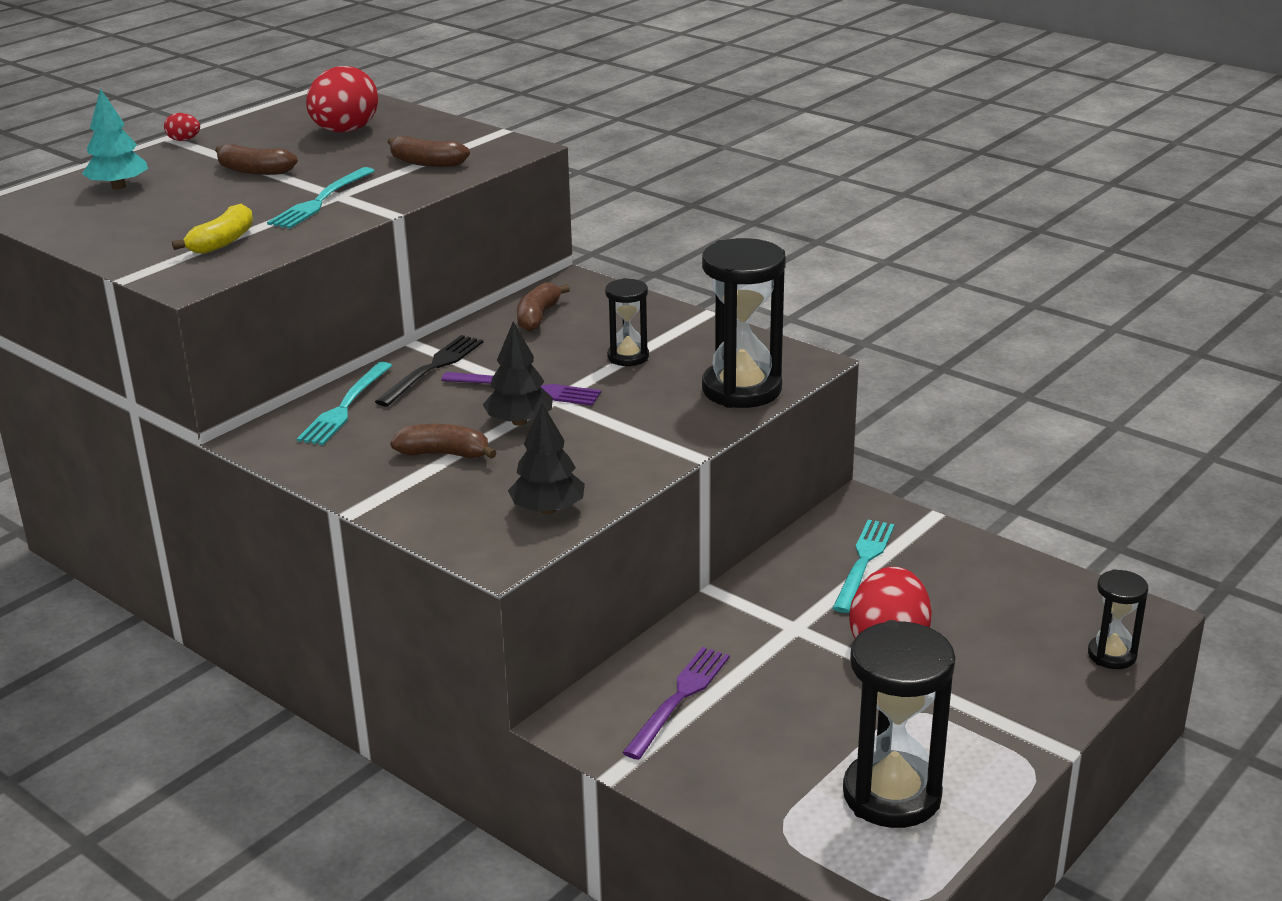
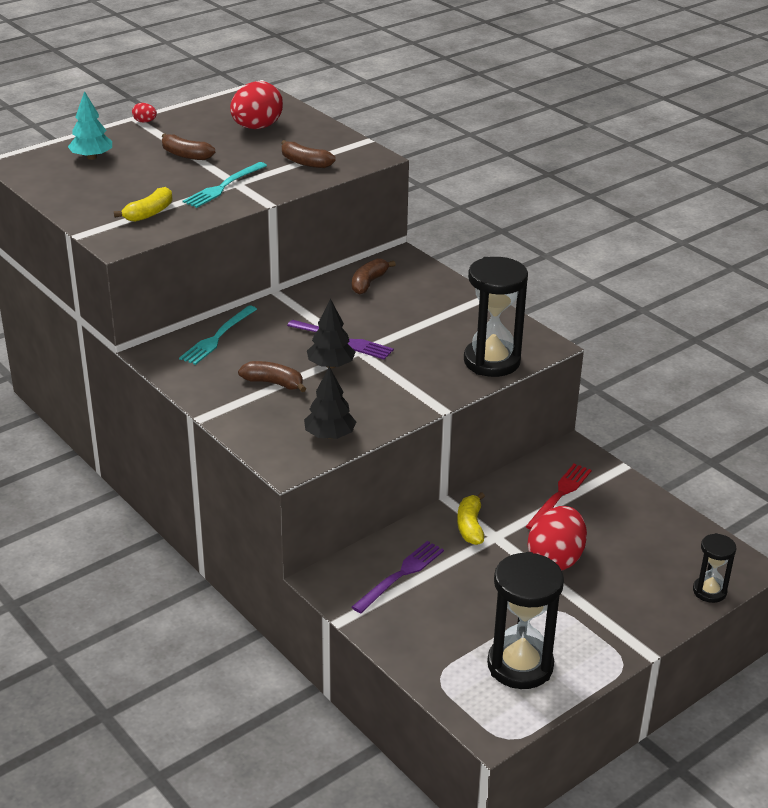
camera: 10 degrees right, 5 degrees up
(433, 368) = (284, 315): black fork -> none
(628, 357) = (421, 324): black hourglass -> none
(755, 619) = (470, 526): none -> yellow banana
(863, 562) = (560, 495): turquoise fork -> red fork

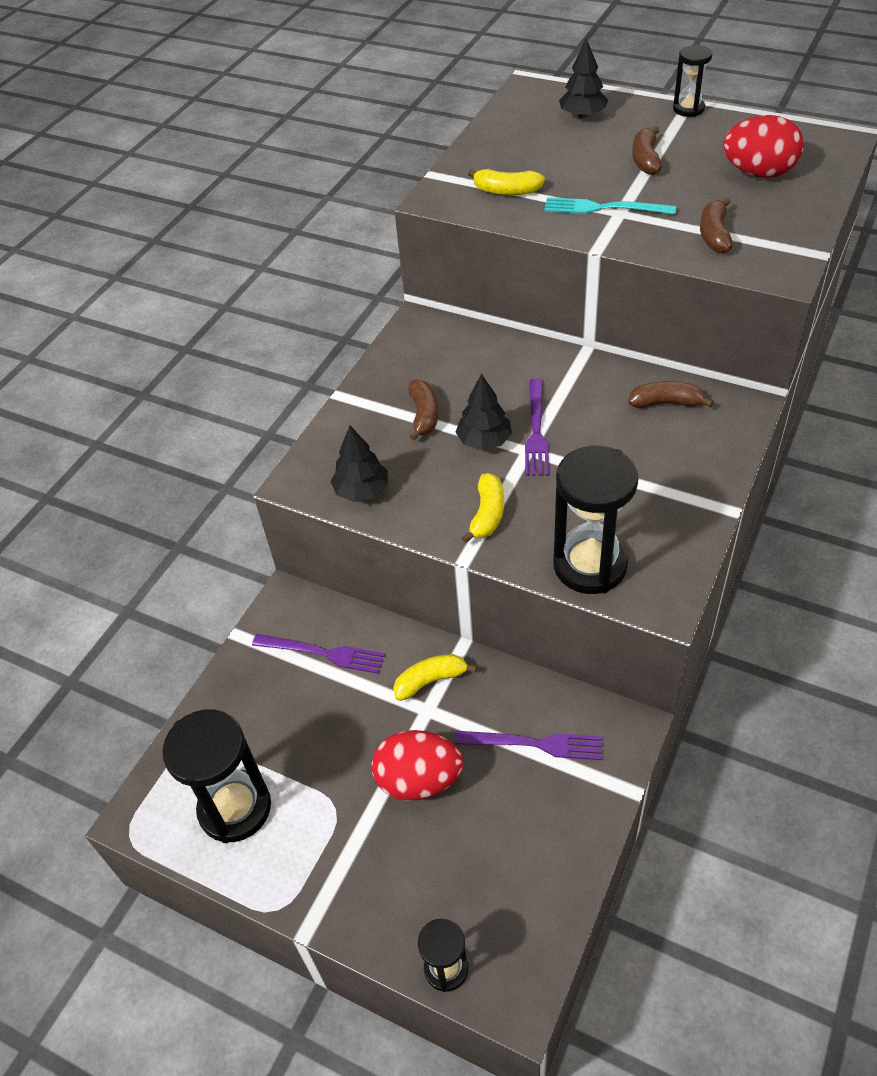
camera: 70 degrees right, 15 degrees up
(92, 157) = (582, 115): turquoise tree -> black tree
(145, 122) = (688, 109): red egg -> black hourglass
(217, 337) = (474, 346): turquoise fork -> none
(408, 386) = (487, 514): none -> yellow banana
(560, 495) = (535, 744): red fork -> purple fork

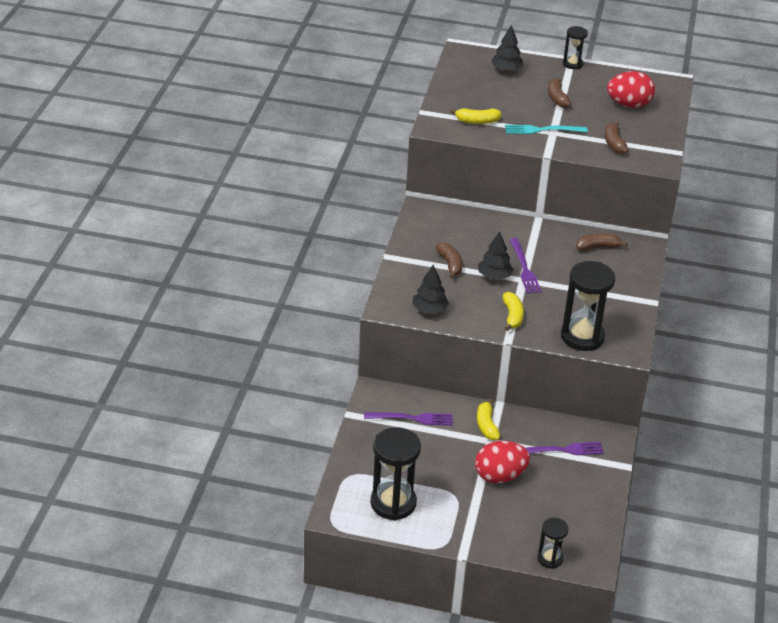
camera: 20 degrees left, 10 degrees down
(430, 681) = (486, 425): yellow banana -> yellow banana turned 60 degrees counterclockwise

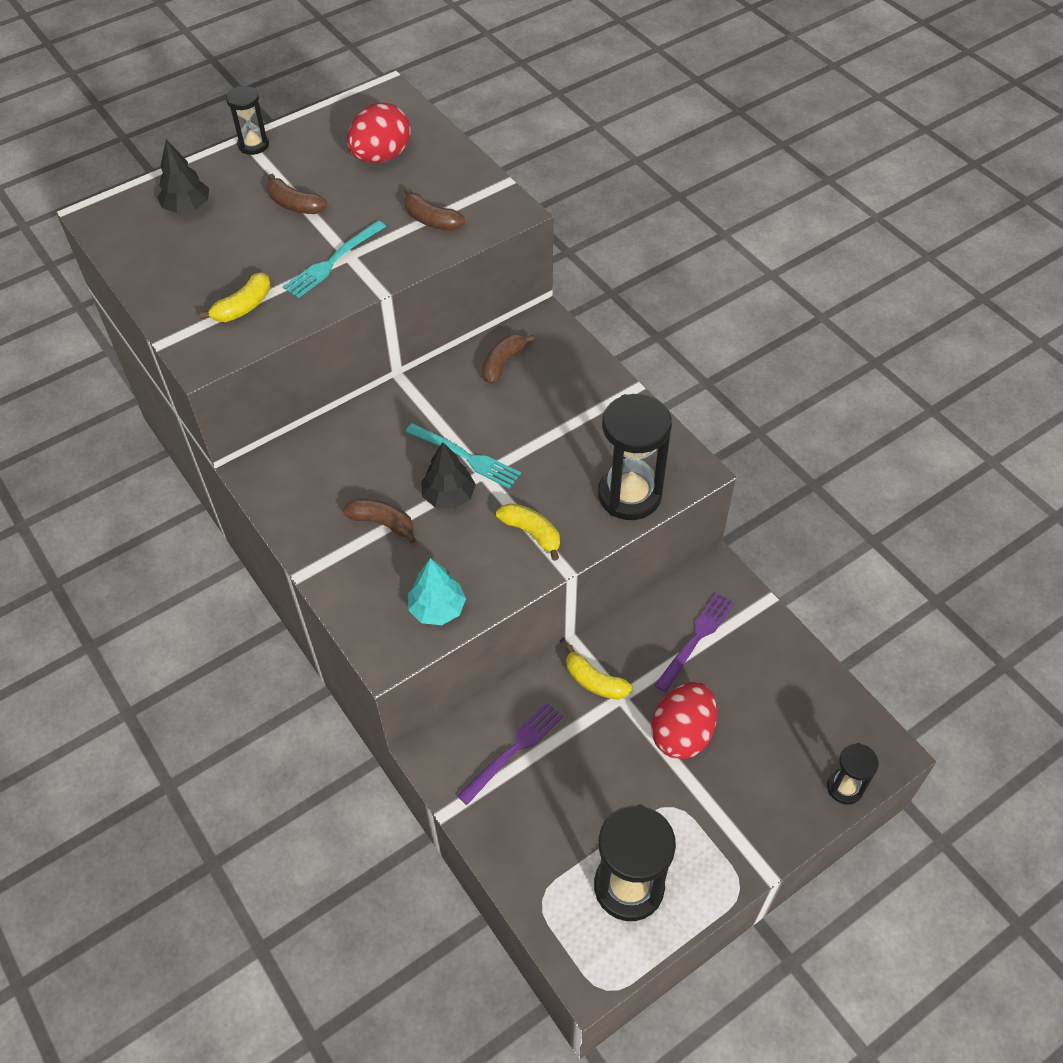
camera: 45 degrees left, 15 degrees up
(429, 310) = (437, 609): black tree -> turquoise tree
(524, 268) = (466, 457): purple fork -> turquoise fork

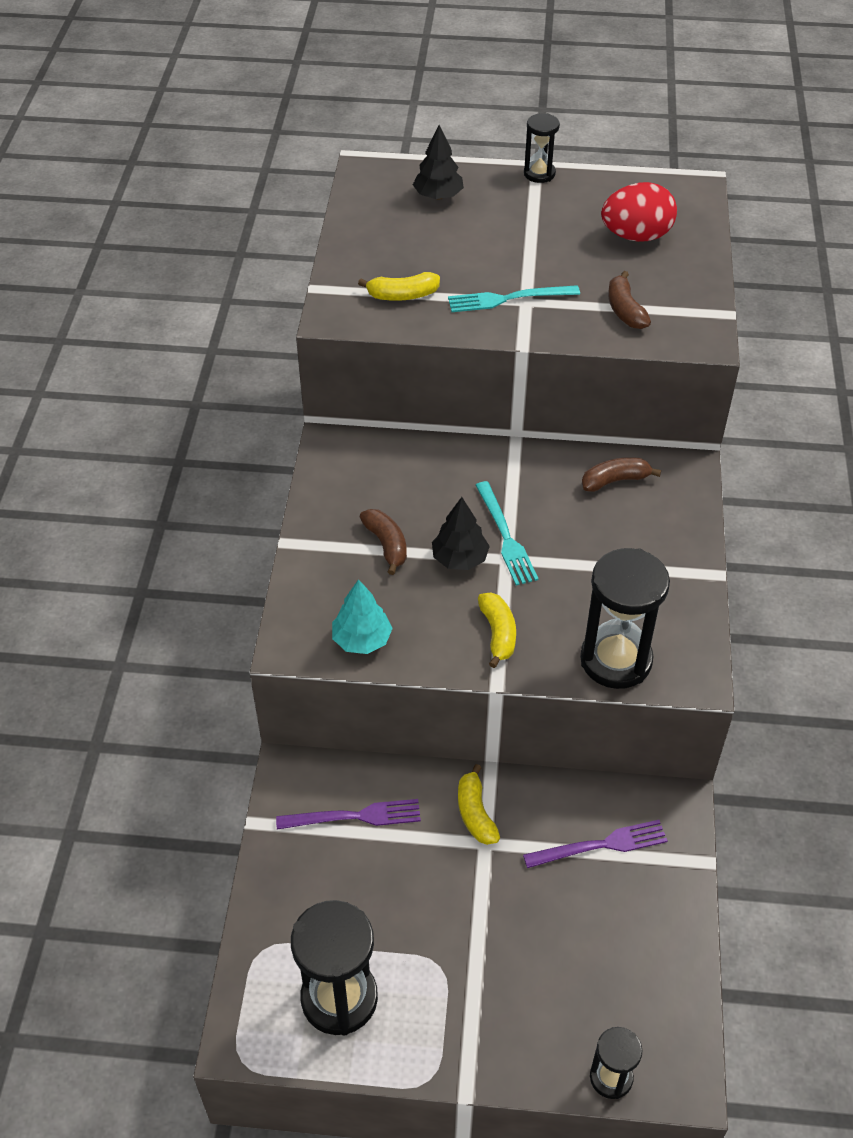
camera: 40 degrees right, 5 degrees down
(295, 205) = (524, 238): brown banana -> none
(682, 733) = (508, 913): red egg -> none

